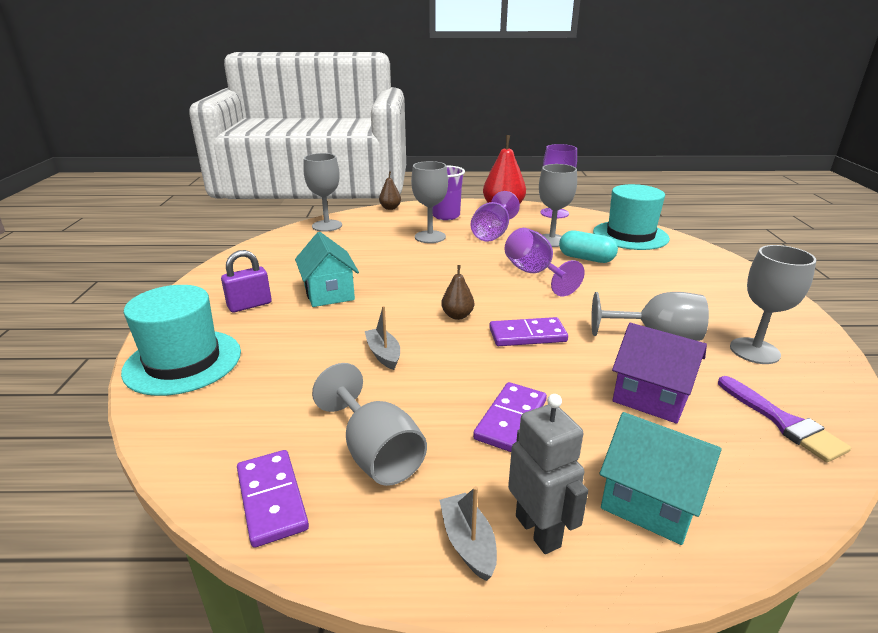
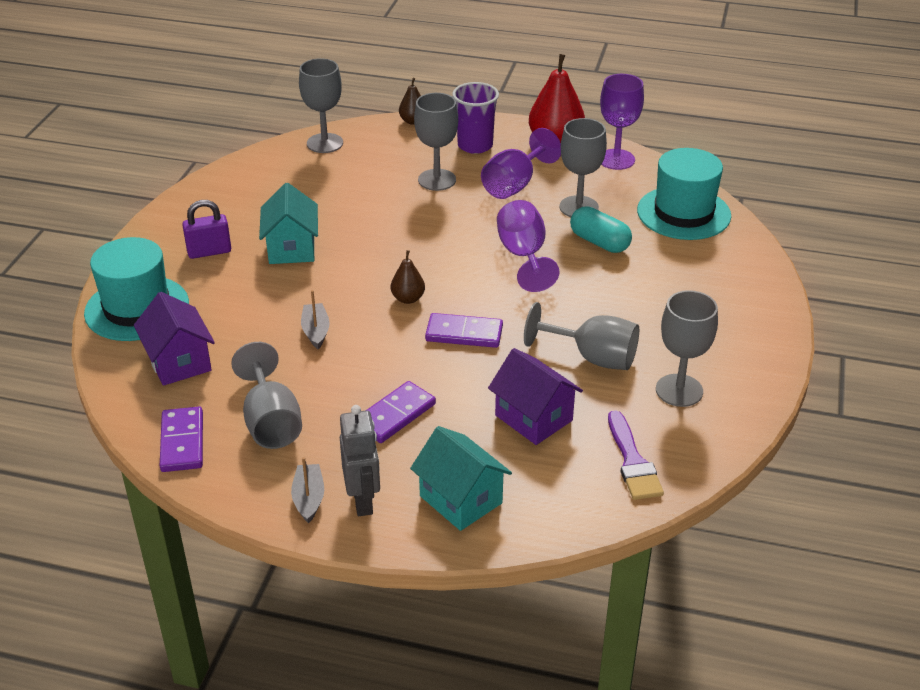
camera: 15 degrees right, 10 degrees up
(243, 406) = (179, 362): none -> purple house

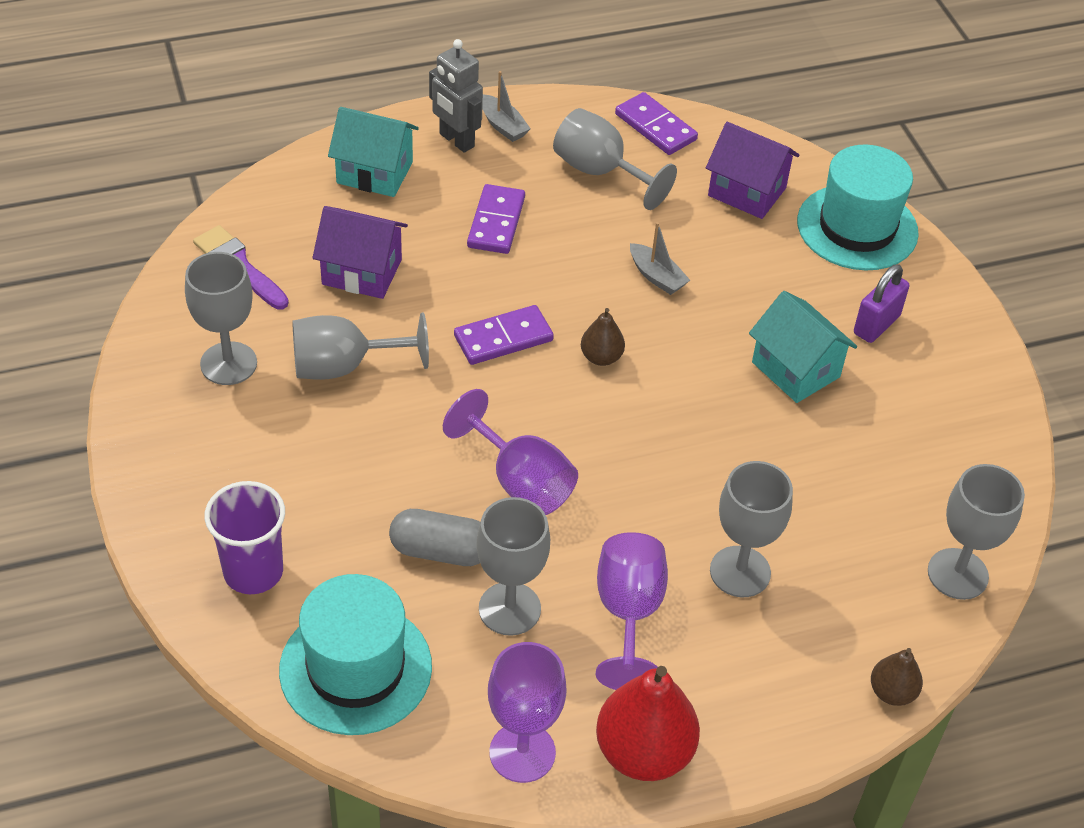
camera: 145 degrees right, 10 degrees up
(475, 145) = (752, 678): purple cup -> purple cup (253, 571)
(599, 242) = (440, 551): turquoise capsule -> grey capsule

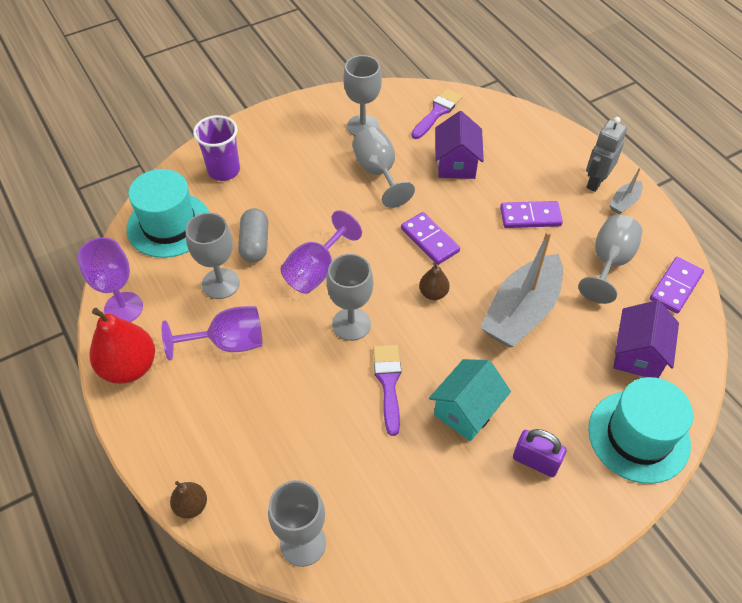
camera: 80 degrees right, 5 degrees up
(375, 173) = (544, 150): turquoise house -> none
(656, 276) = (521, 312): grey boat -> grey boat, size x2.25
(738, 438) = (388, 383): none -> purple brush
(740, 572) = (273, 399): grey goblet -> grey goblet (351, 324)

